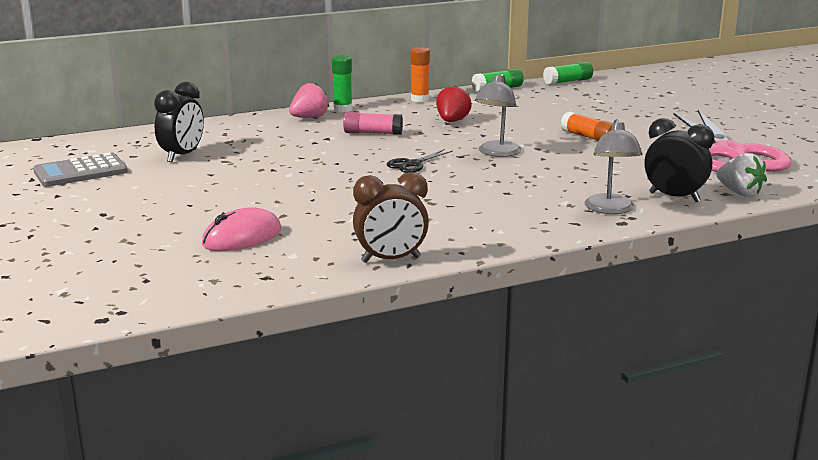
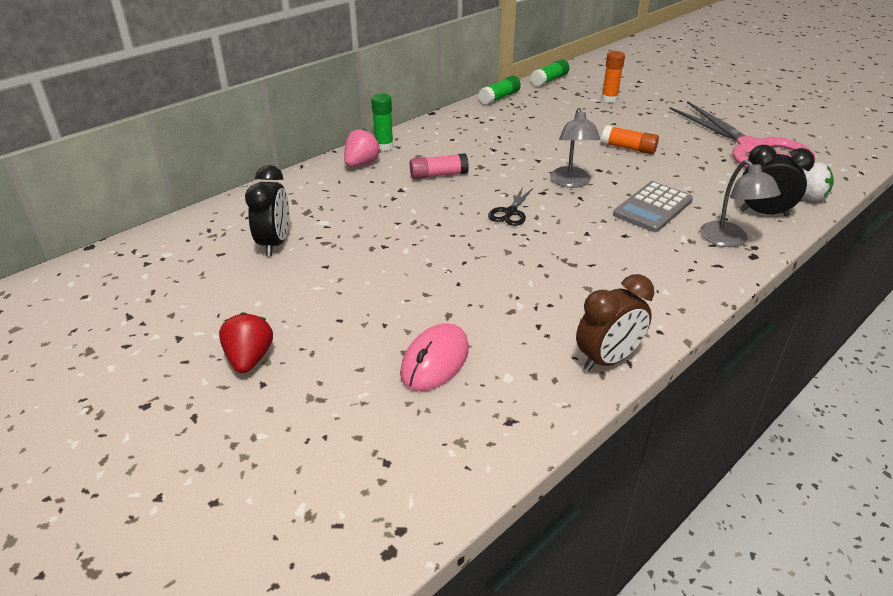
camera: 20 degrees left, 15 degrees up
(80, 172) = (179, 292): grey calculator -> grey calculator (652, 208)
(419, 99) = (444, 122): orange glue stick -> orange glue stick (609, 99)
(452, 121) = (496, 147): red strawberry -> red strawberry (249, 359)

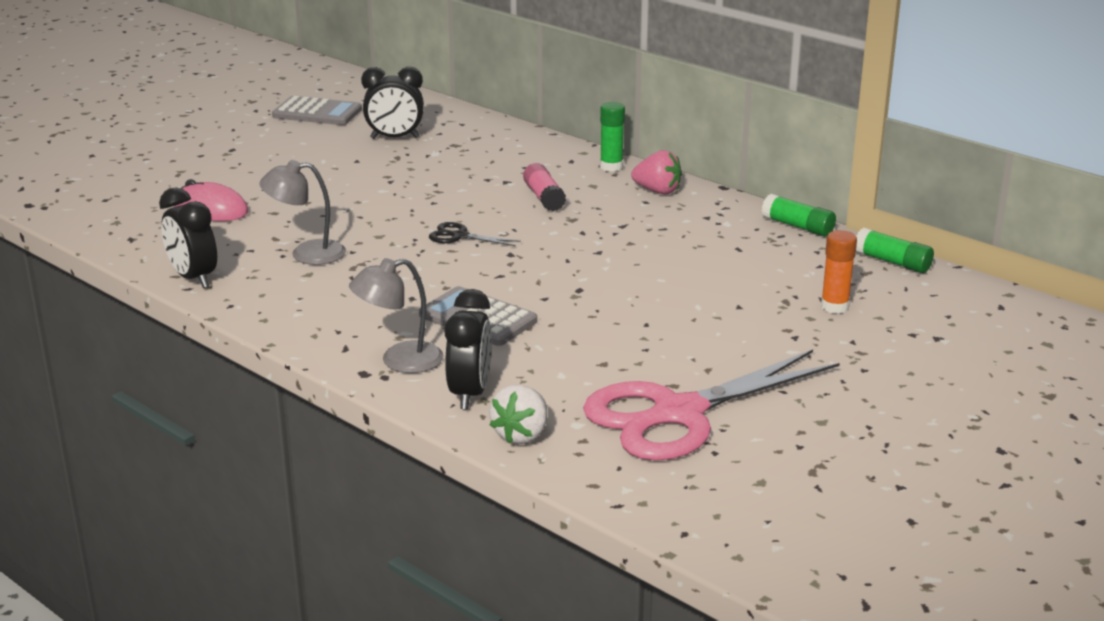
camera: 85 degrees right, 10 degrees down
(169, 295) = (317, 113): none -> grey calculator
(249, 359) = (230, 147): red strawberry -> none
(361, 163) = (564, 159): pink strawberry -> pink strawberry (657, 191)
(571, 182) = (538, 270): grey lamp -> grey lamp (306, 254)
(607, 360) = (193, 278): brown clock -> black clock
(628, 148) = (651, 312): orange glue stick -> none

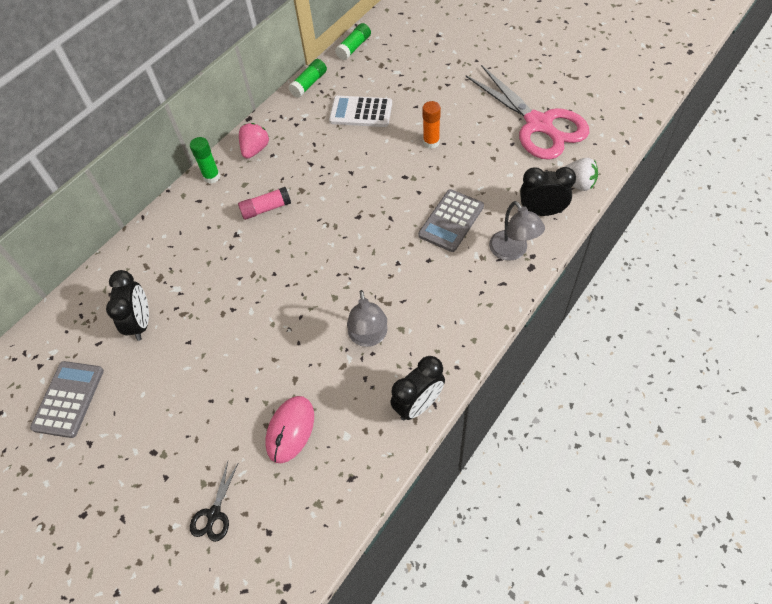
camera: 90 degrees left, 30 degrees up
(460, 236) = (333, 248): black scissors -> black scissors (214, 514)
(728, 262) = (361, 112): none -> white calculator
(834, 307) = (411, 69): orange glue stick -> orange glue stick (431, 142)

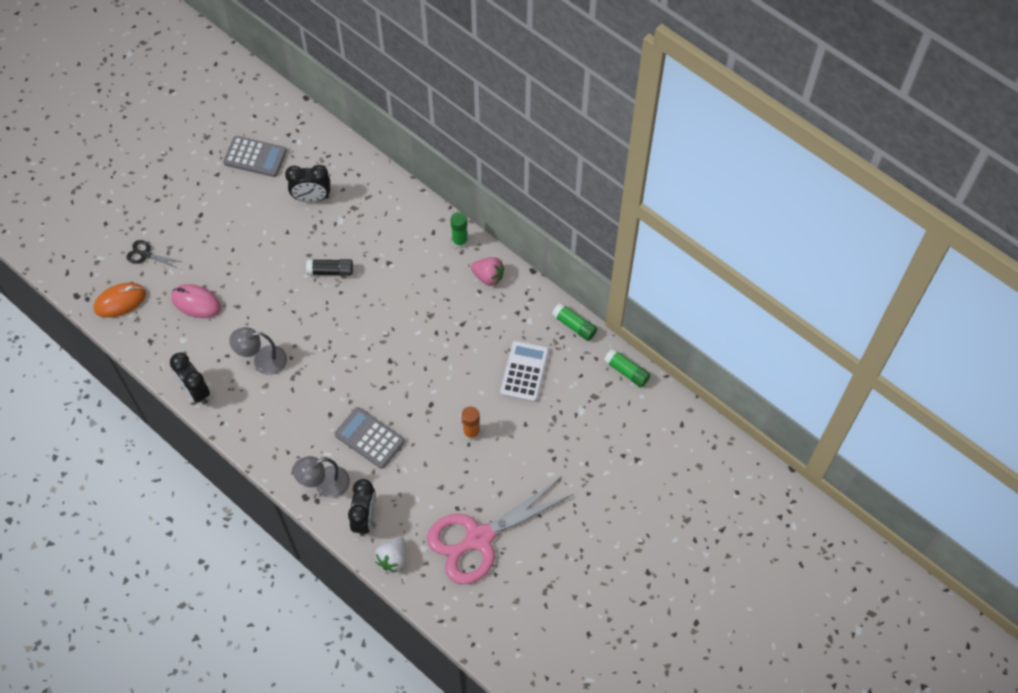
camera: 90 degrees right, 5 degrees up
(246, 287) = (330, 271): none -> black glue stick
(266, 209) = (413, 286): pink glue stick -> none
(290, 534) = (120, 301): none -> orange mouse

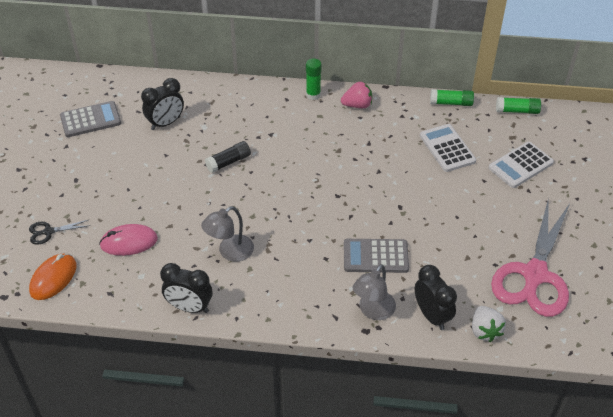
camera: 35 degrees left, 15 degrees down
(471, 432) = (451, 208): orange glue stick -> none
(572, 429) = (520, 165): none -> white calculator

